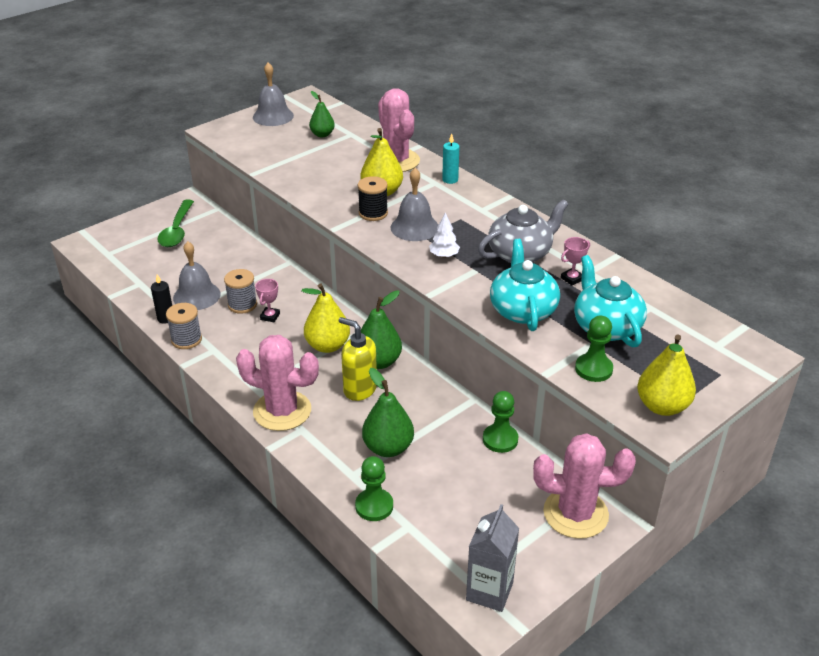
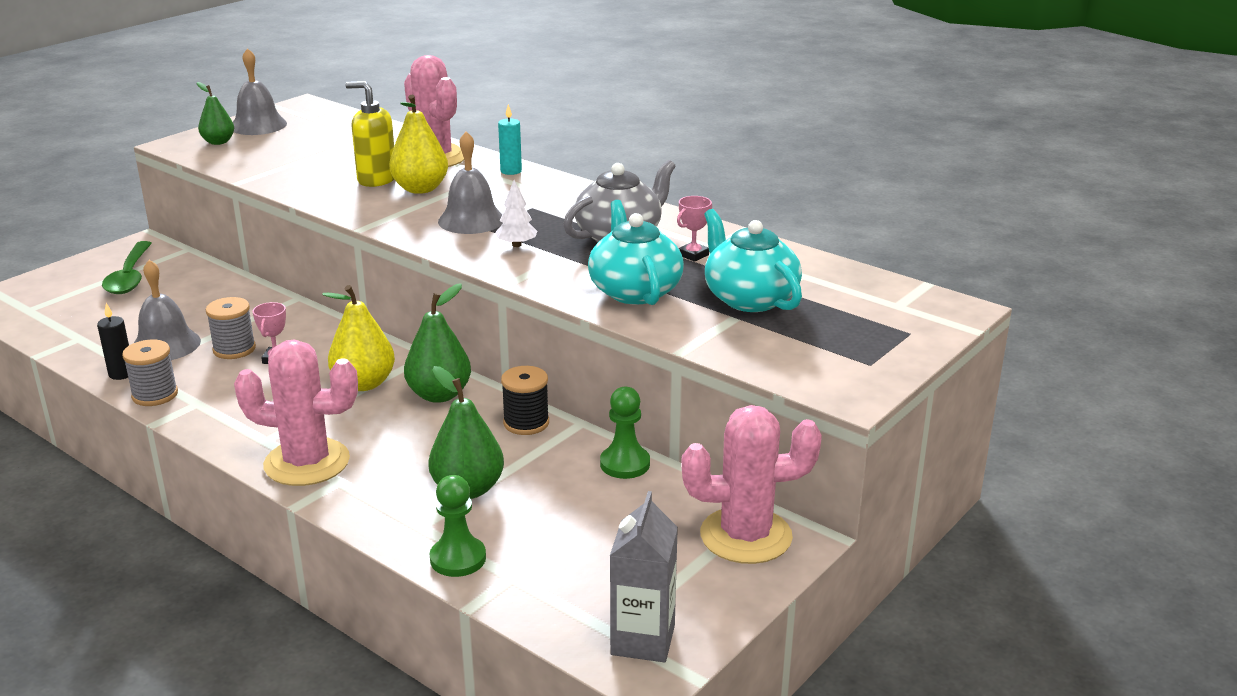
camera: 10 degrees left, 10 degrees down
(322, 134) = (329, 139): green pear -> green pear (218, 142)
(359, 389) = (417, 427): yellow soap dispenser -> yellow soap dispenser (376, 180)
(373, 213) = (411, 210): black spool -> black spool (526, 423)
(593, 369) = (743, 342): green pawn -> none
(662, 406) = (843, 372): yellow pear -> none

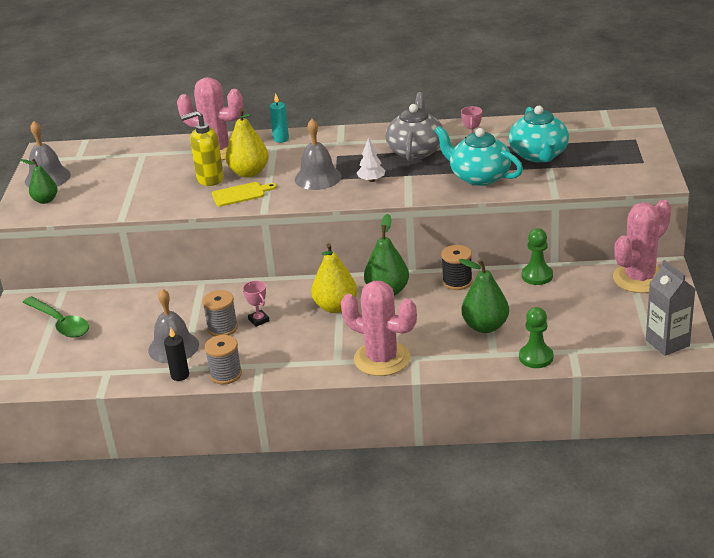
camera: 35 degrees left, 5 degrees up
(307, 462) = (382, 359): pink cactus -> pink cactus turned 60 degrees clockwise
(373, 204) = (241, 194): none -> yellow cutting board
(749, 298) = (539, 155): turquoise teapot -> turquoise teapot turned 120 degrees counterclockwise

